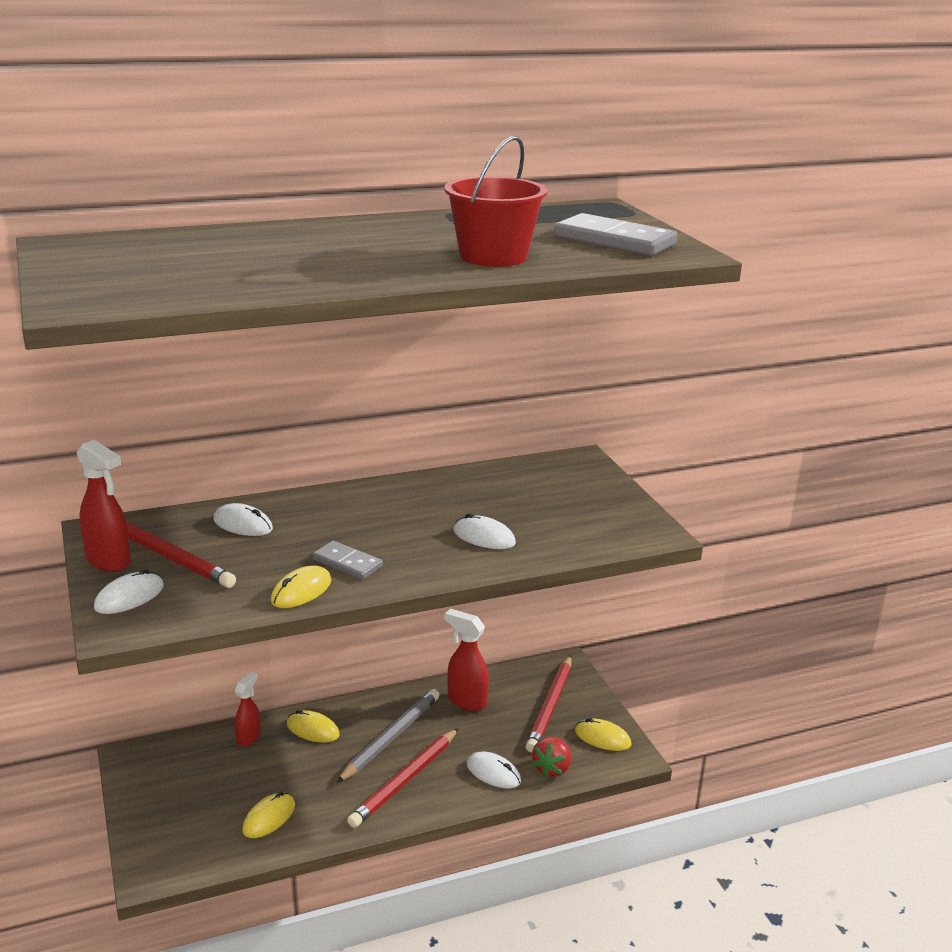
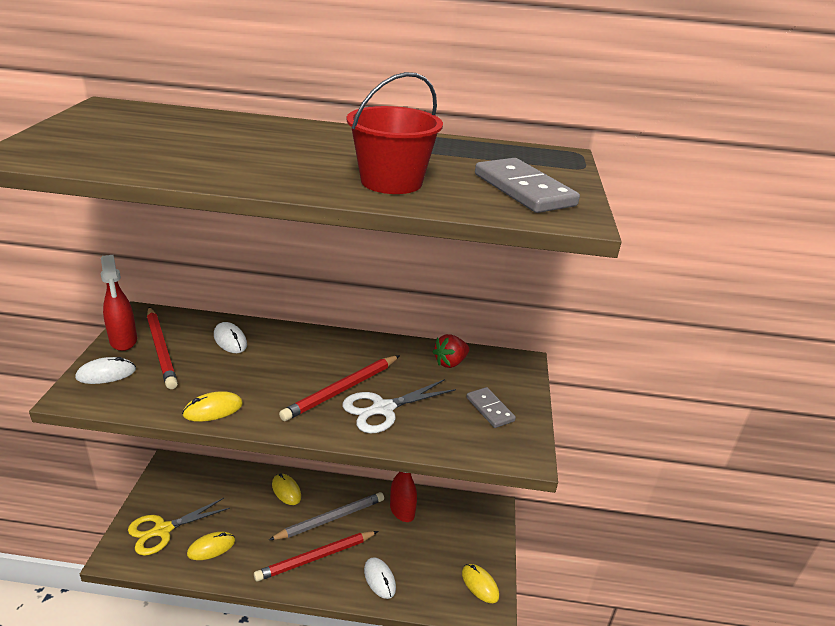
camera: 25 degrees right, 5 degrees up
(189, 824) = (163, 530): none -> yellow scissors
(249, 737) = (244, 480): red spray bottle -> none
(347, 563) = (266, 397): grey domino -> grey domino (490, 409)
(484, 537) = (383, 409): white mouse -> white scissors
(550, 706) = (459, 540): red pencil -> red pencil (341, 390)
(552, 769) = (424, 595): red strawberry -> red strawberry (450, 362)

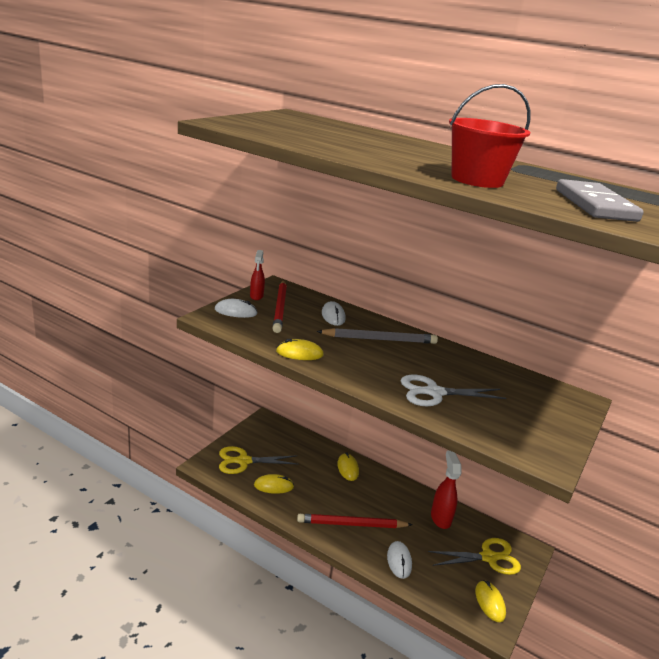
camera: 25 degrees right, 5 degrees down
(123, 341) = (256, 296): red spray bottle -> red spray bottle, size x0.66
(331, 518) = (376, 501): grey pencil -> grey pencil (380, 339)
(341, 390) = (405, 371): red pencil -> none
(450, 362) = (511, 380): red strawberry -> none
(461, 535) = (488, 557): none -> yellow scissors
(490, 409) = (532, 422): grey domino -> none

